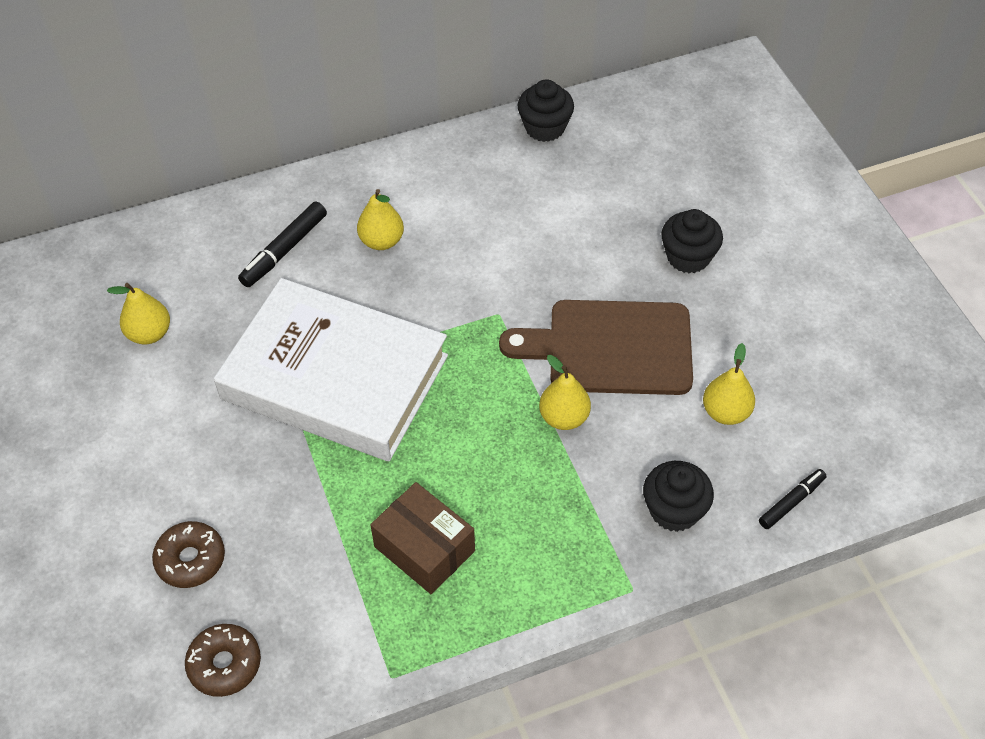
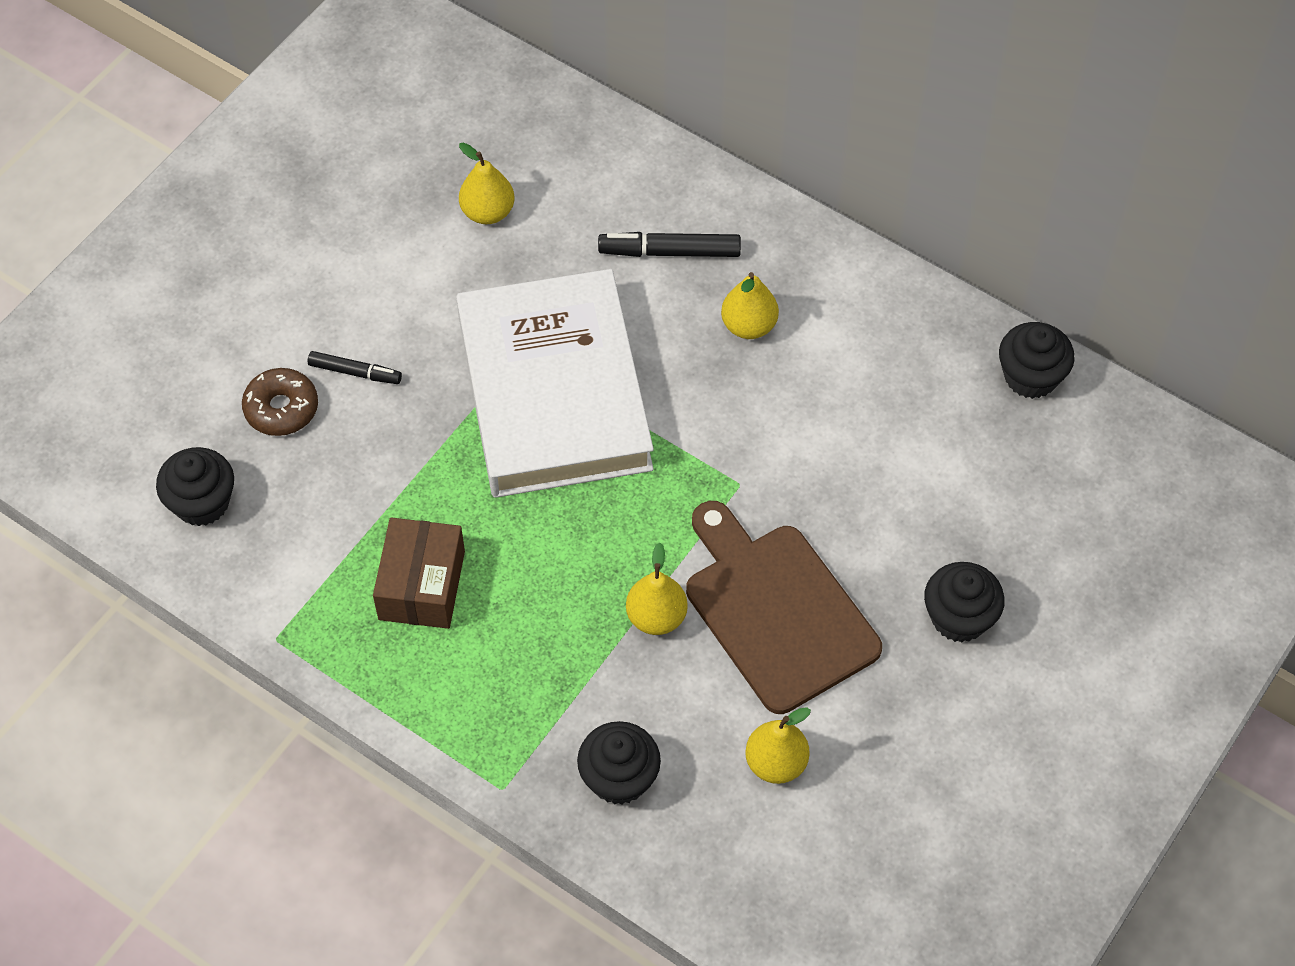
camera: 55 degrees right, 5 degrees up
(225, 664) = (202, 502): brown donut -> black cupcake
(791, 502) = (708, 883): black marker -> black marker (355, 372)

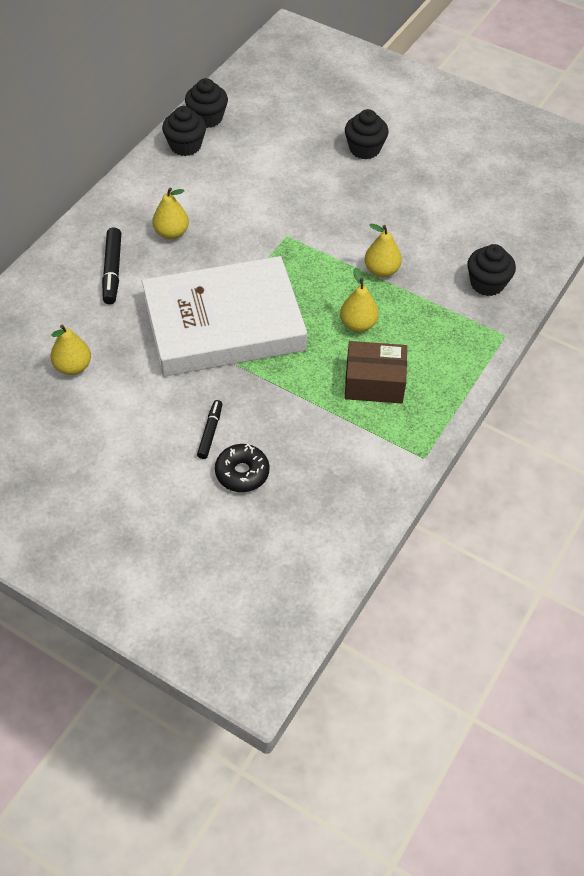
camera: 95 degrees left, 5 degrees down
(202, 502) = (323, 513): black cupcake -> black cupcake (185, 145)
(281, 408) = (242, 473): brown donut -> black donut
(776, 611) = (370, 220): brown cutting board -> none
(776, 763) = (465, 219): yellow pear -> yellow pear (358, 324)

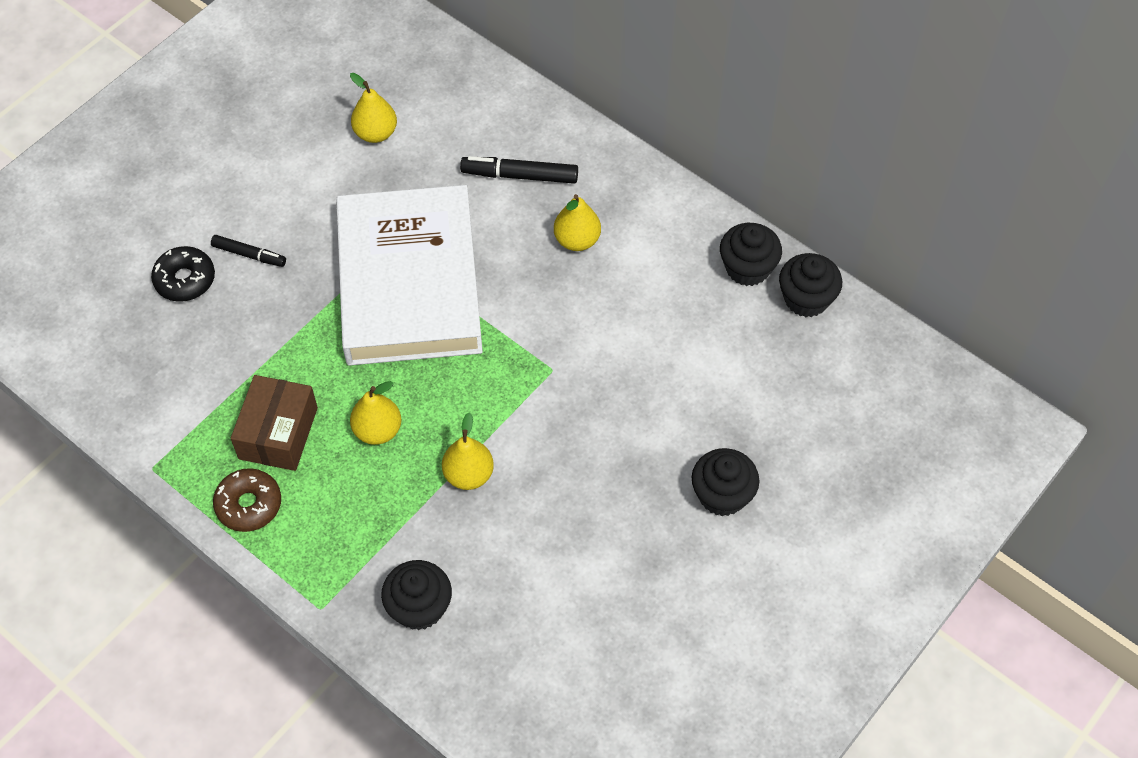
camera: 100 degrees right, 5 degrees up
(438, 390) = (249, 504): none -> brown donut

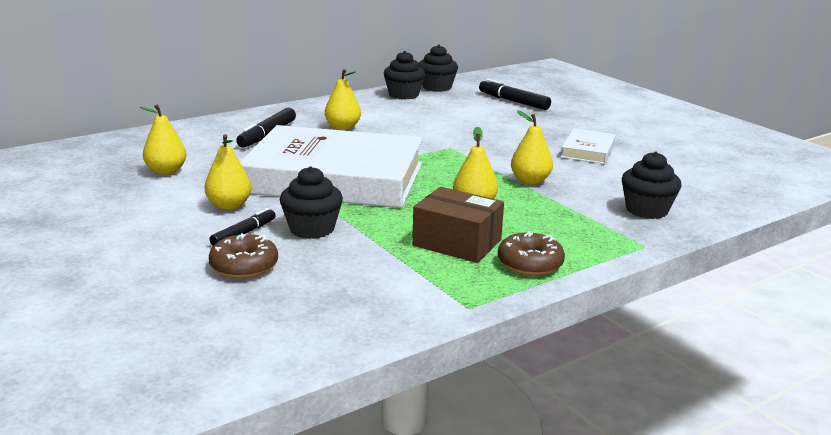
camera: 75 degrees left, 35 degrees down
(185, 280) = (244, 266): black donut -> brown donut
(307, 219) = (229, 206): none -> yellow pear
(602, 528) = (588, 151): none -> white book
(722, 495) = (571, 121): black cupcake -> black cupcake (312, 229)
(784, 408) = (513, 101): none -> black marker

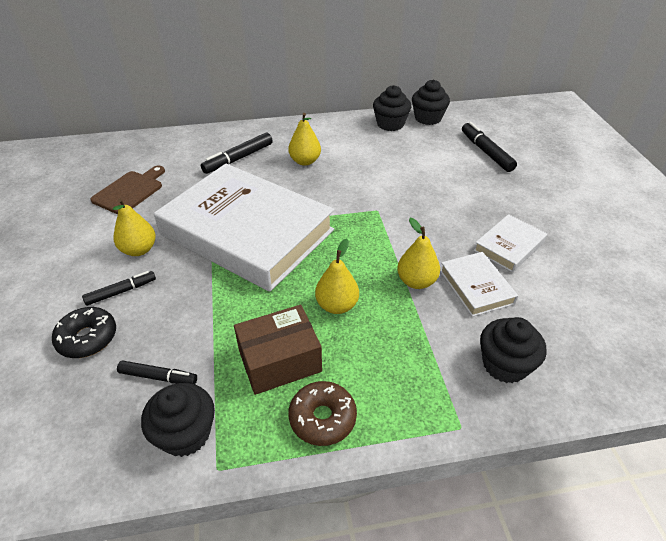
camera: 25 degrees right, 20 degrees up
(166, 171) = (130, 191): yellow pear -> brown cutting board
(244, 266) = (87, 338): brown donut -> black donut
(312, 229) = (176, 301): black cupcake -> black cupcake (185, 434)
(350, 273) = (158, 377): none -> black marker
(457, 243) = (279, 361): brown box -> brown box turned 75 degrees counterclockwise
(583, 176) = (476, 287): none -> white book

